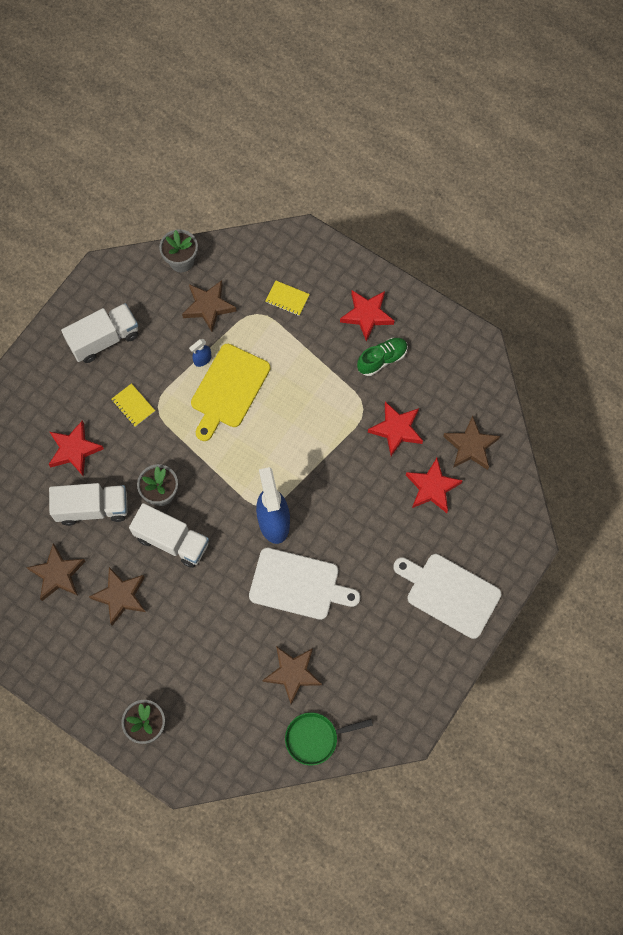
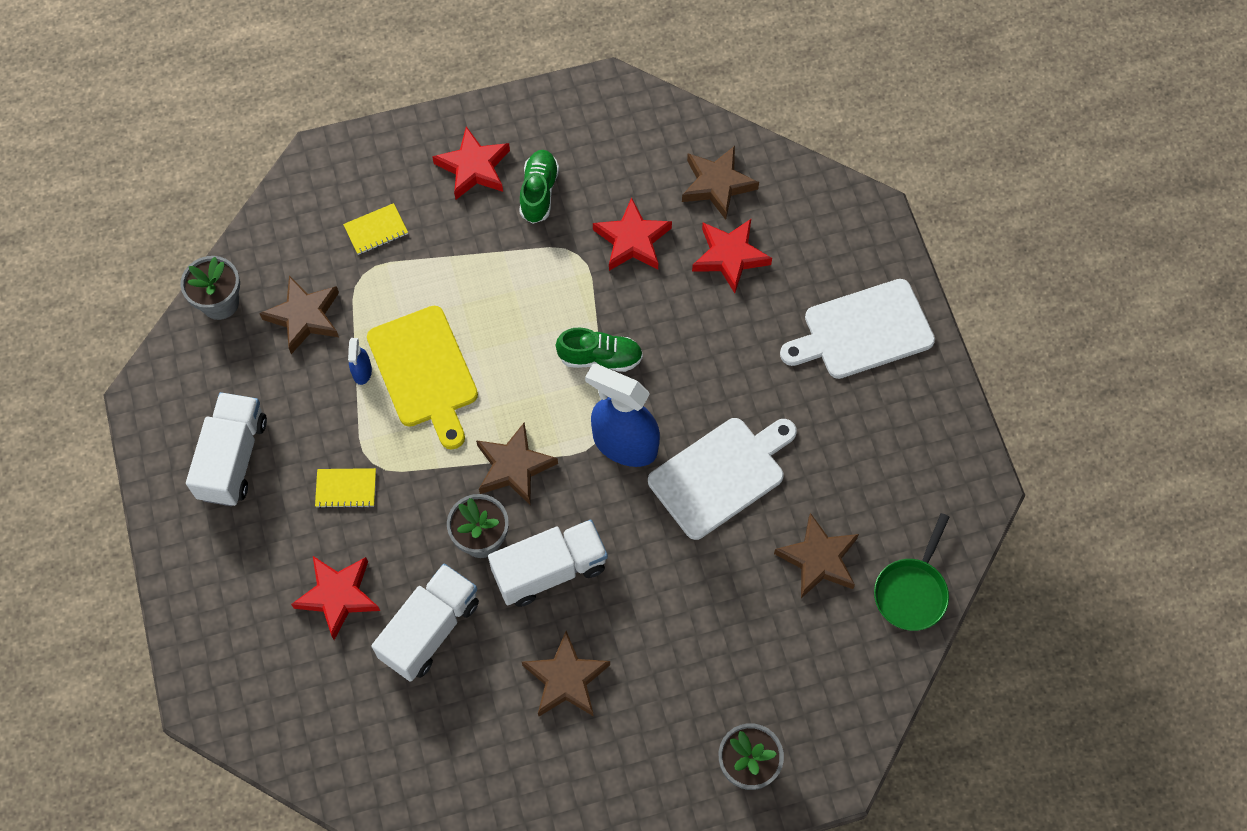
camera: 50 degrees left, 5 degrees down
(57, 574) = (475, 732): brown star -> brown star (514, 467)
(312, 469) = (600, 358): none -> green shoe

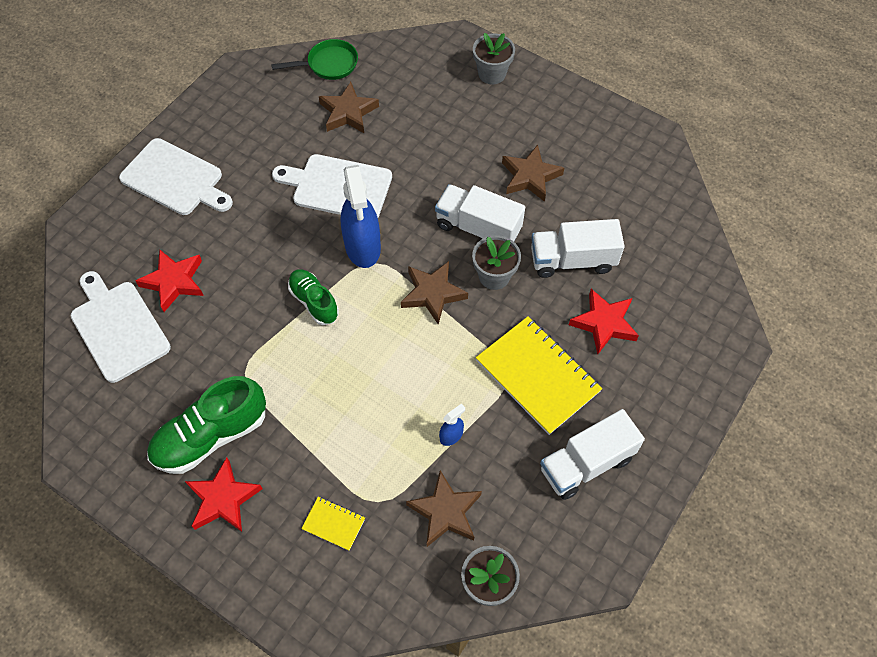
camera: 130 degrees left, 5 degrees down
(346, 488) = (537, 376): yellow notebook -> yellow notebook, size x2.18
(425, 372) = (416, 396): yellow cutting board -> none
(539, 192) = (211, 436): green shoe -> green shoe, size x1.64
(632, 240) = (206, 347): red star -> none
(717, 185) = (118, 328): brown star -> white cutting board

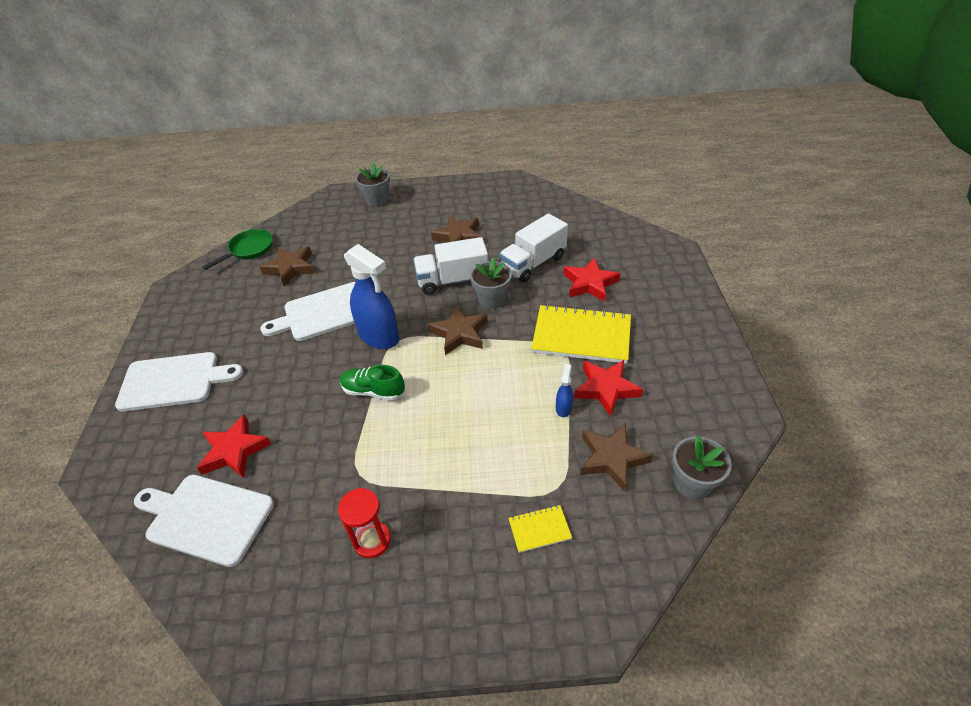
camera: 35 degrees left, 15 degrees down
(211, 436) = (372, 540): green shoe -> red hourglass
(223, 499) = (428, 581): red star -> red star (606, 389)
(586, 463) = (667, 364): white truck -> none

